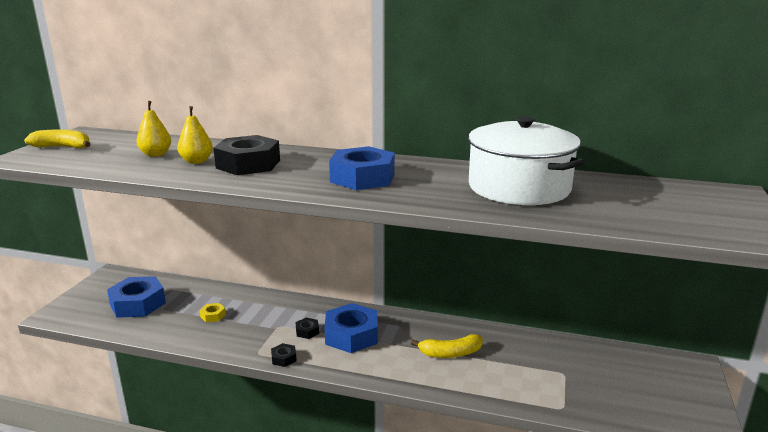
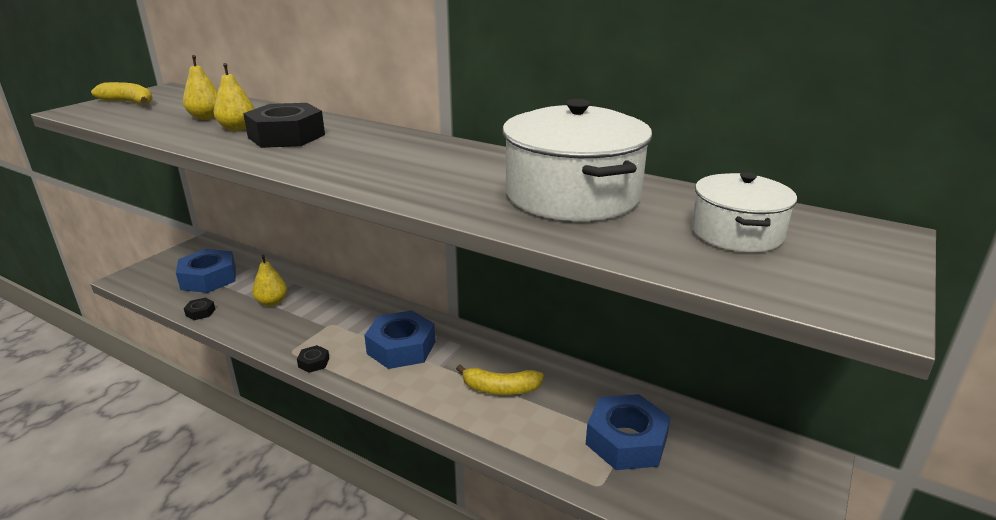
camera: 15 degrees right, 5 degrees up
(213, 316) = (272, 302): yellow nut -> yellow pear
(307, 331) = (356, 335): black nut -> black nut (200, 312)
(362, 178) = (393, 164): blue nut -> blue nut (626, 440)
(649, 201) = (737, 233): none -> white pot

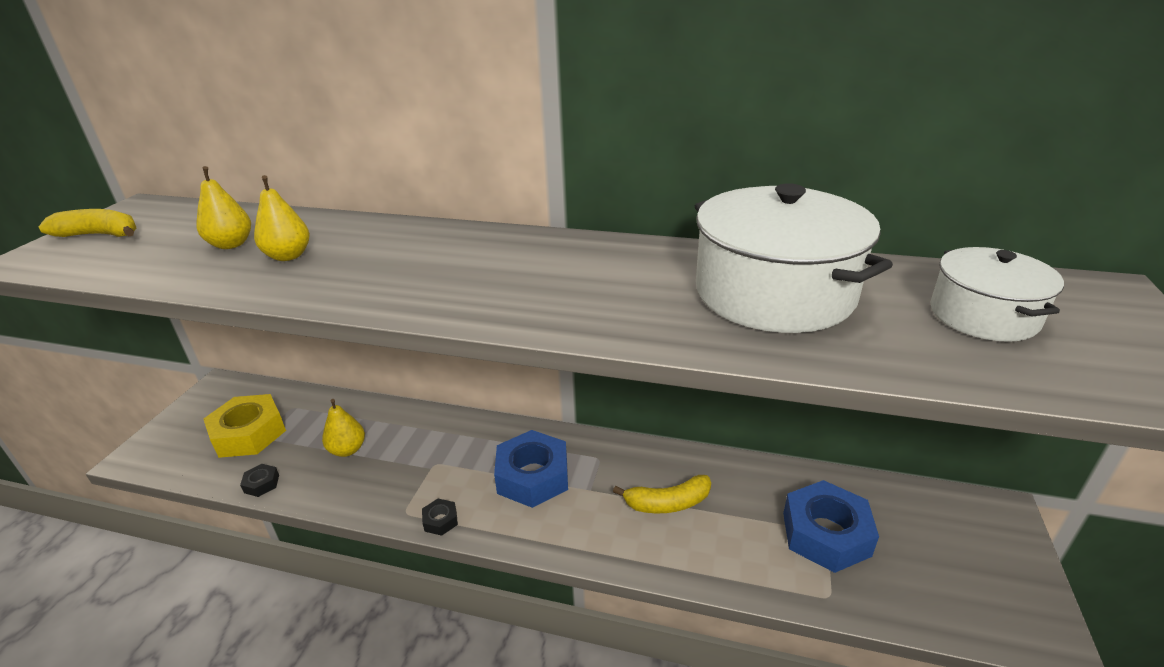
camera: 15 degrees left, 5 degrees up
(209, 278) = (249, 433): blue nut -> yellow nut
(286, 136) = (364, 259): black nut -> none

